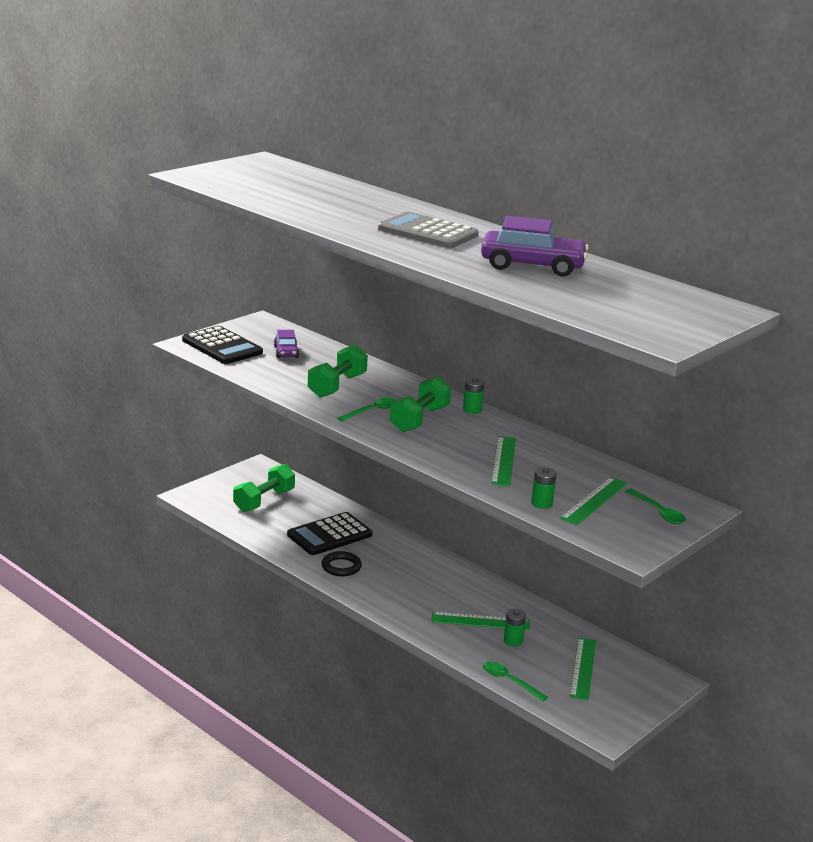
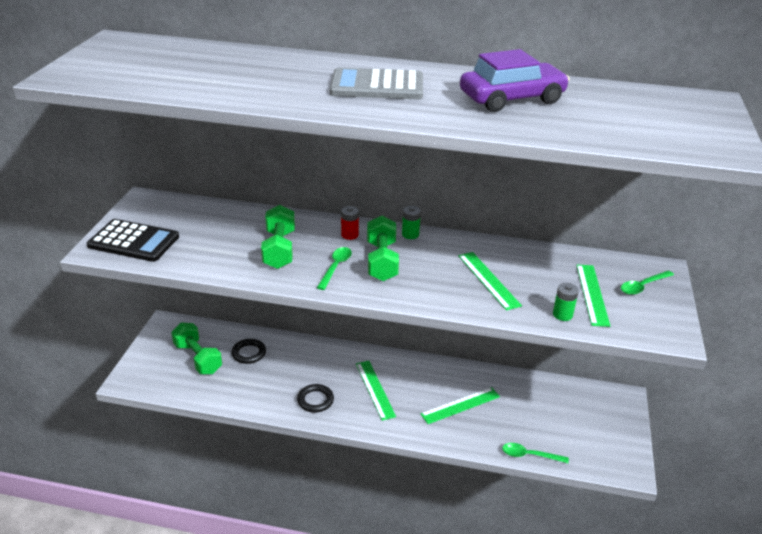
camera: 30 degrees left, 10 degrees up
(264, 500) = (198, 358): green dumbbell -> green dumbbell turned 45 degrees counterclockwise
(286, 352) = (199, 227): purple car -> none
(313, 512) = (249, 353): none -> black ring
(329, 535) = (280, 371): black calculator -> none
(413, 394) = (349, 235): none -> red battery
(513, 641) = (498, 413): green battery -> none
(583, 668) = (563, 415): green ruler -> green ruler (375, 389)
(658, 512) = (643, 286): green spoon -> green spoon turned 120 degrees clockwise

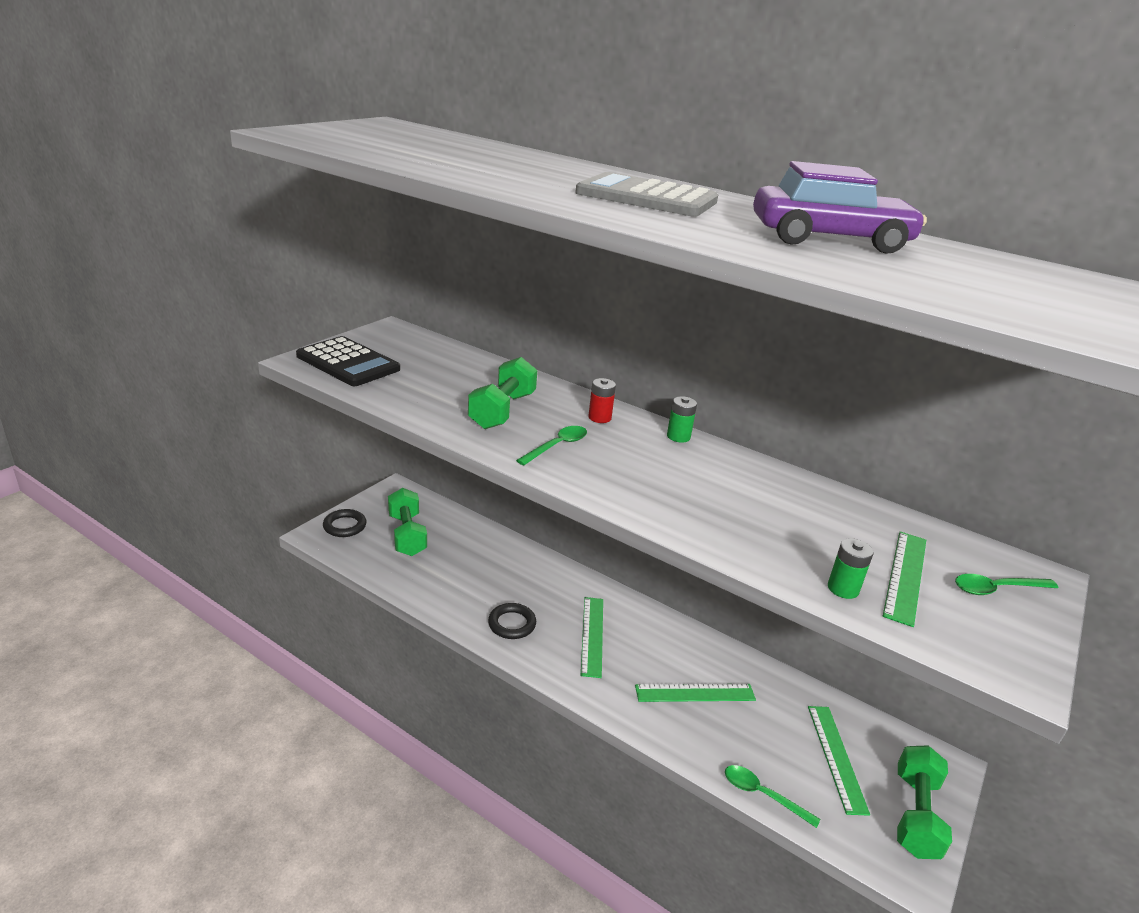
camera: 20 degrees right, 5 degrees down
(249, 353) = (466, 547): black ring -> black ring (345, 526)
(381, 261) = (620, 455): green dumbbell -> green dumbbell (915, 814)
(488, 280) = (754, 515): green ruler -> green ruler (836, 757)

